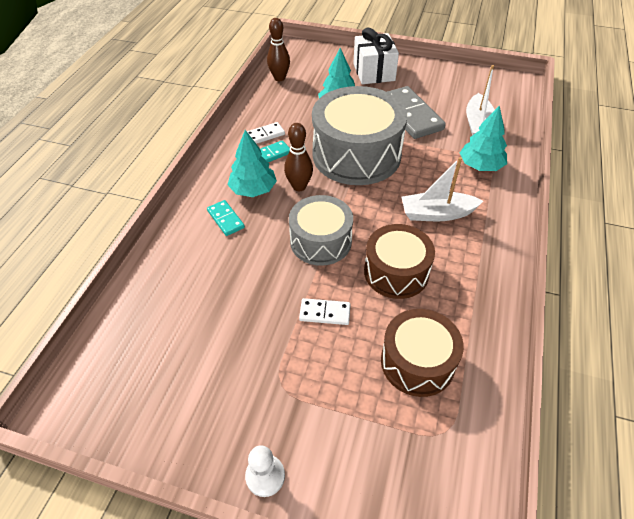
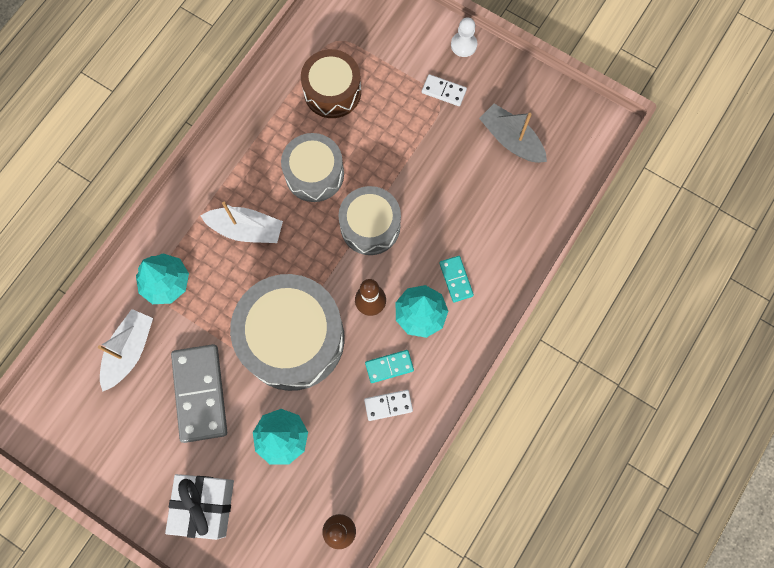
camera: 165 degrees left, 25 degrees up
(182, 359) = (511, 140): none -> grey boat
(325, 313) = (389, 150): white domino -> white domino (444, 91)
(396, 272) = (314, 174): brown drum -> grey drum

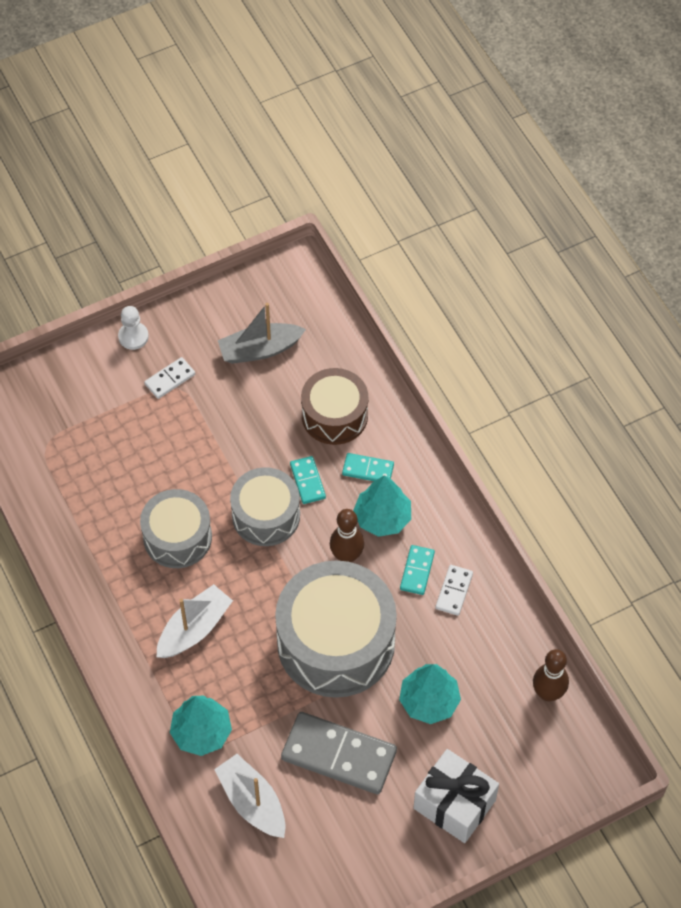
camera: 60 degrees left, 15 degrees down
(332, 91) = (100, 476): brown drum -> brown drum (334, 415)
(418, 240) = (307, 481): none -> turquoise domino

